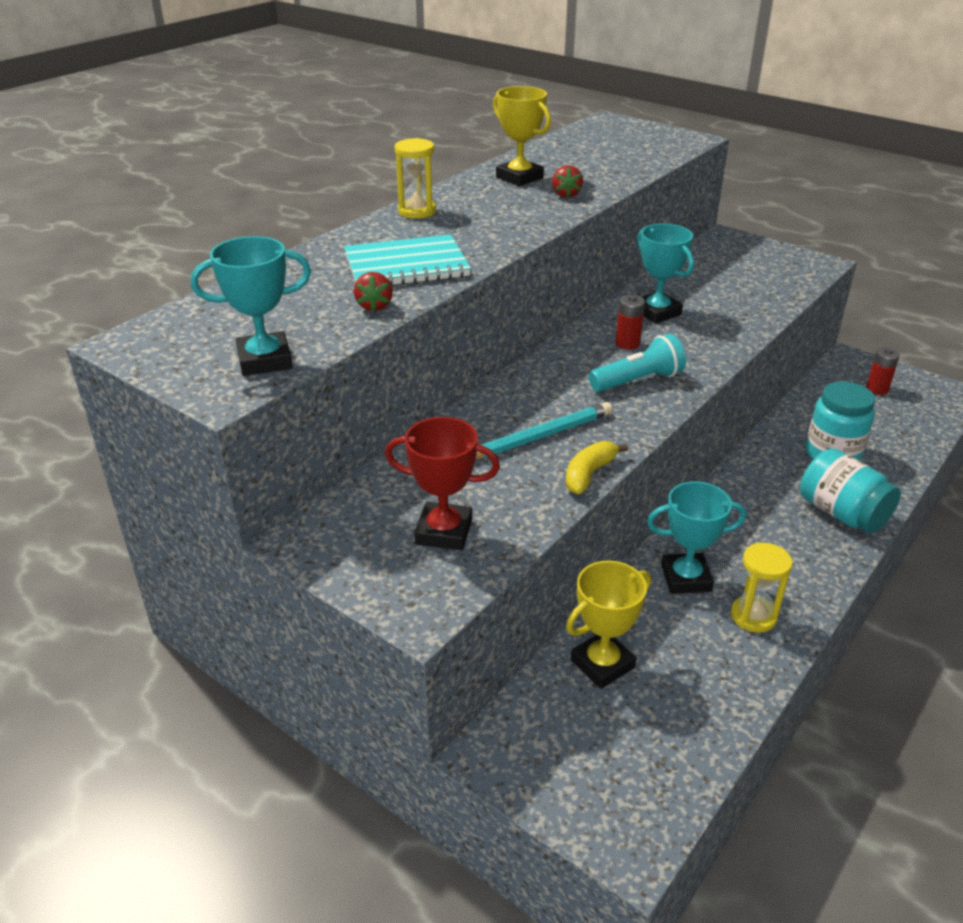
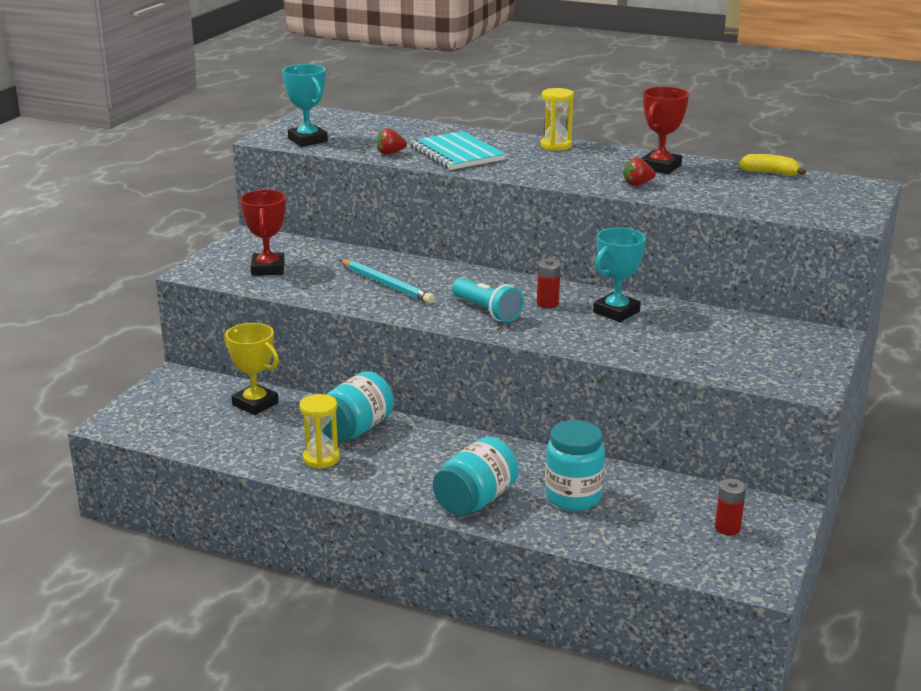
camera: 75 degrees right, 10 degrees down
(519, 178) = (660, 167): yellow trophy -> red trophy
(589, 474) = (346, 303): yellow banana -> yellow banana (770, 173)
(686, 578) = (355, 429): turquoise trophy -> turquoise jar

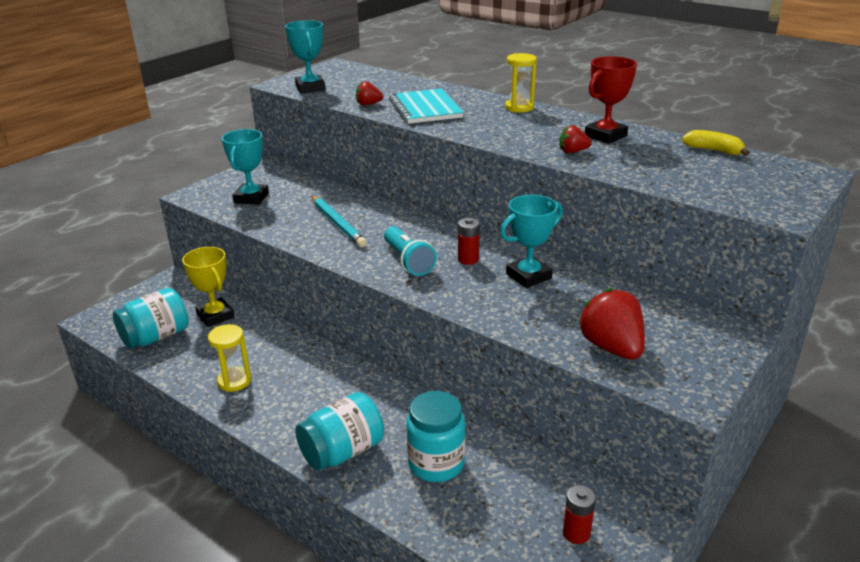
camera: 15 degrees right, 5 degrees up
(268, 269) = (251, 198): red trophy -> turquoise trophy
(355, 429) = (281, 354): turquoise jar -> turquoise jar (156, 337)
(724, 360) = (611, 347): none -> red strawberry

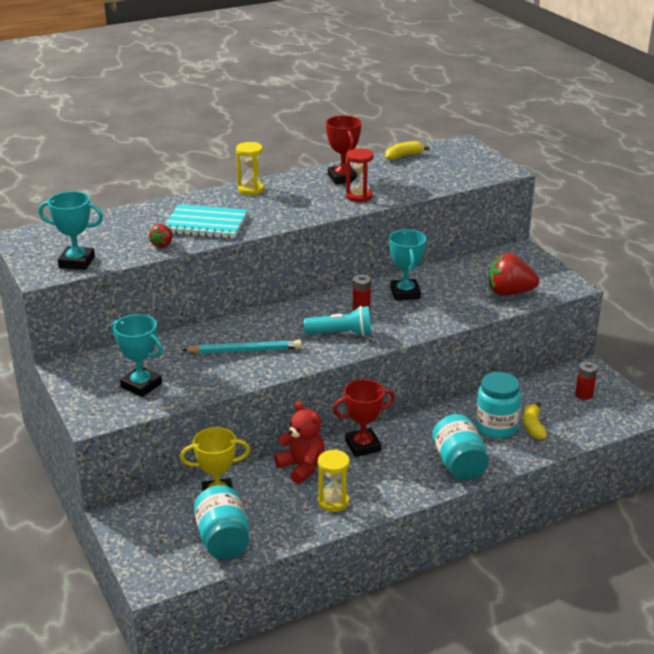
camera: 65 degrees left, 0 degrees up
(281, 346) = (302, 467): none -> red teddy bear
(337, 373) = (363, 446): none -> red trophy
(460, 497) = (533, 427): none -> yellow banana
(572, 151) = (359, 196): red strawberry -> red hourglass

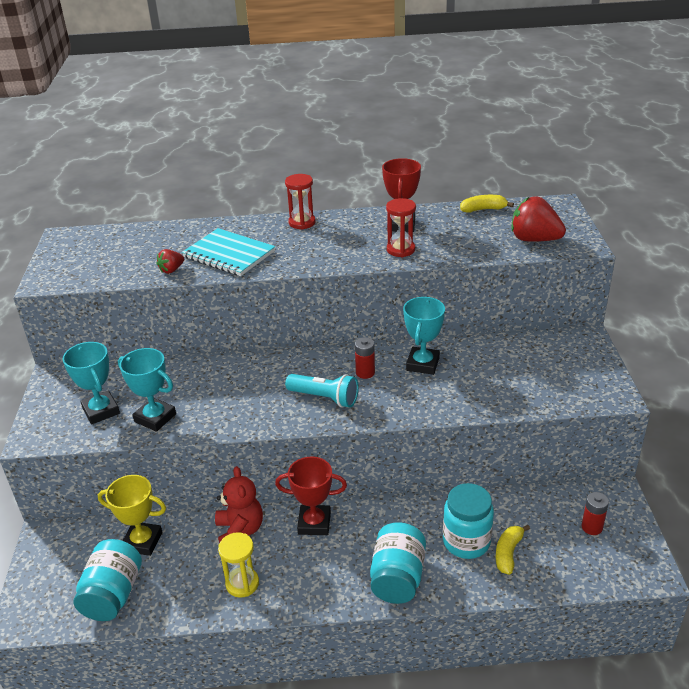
camera: 25 degrees right, 5 degrees up
(77, 262) = (84, 274): turquoise trophy -> turquoise trophy (155, 418)
(245, 350) = (220, 395): turquoise pencil -> none
(250, 189) = (302, 222): yellow hourglass -> red hourglass
(509, 292) = (536, 389): red strawberry -> red strawberry (534, 239)

